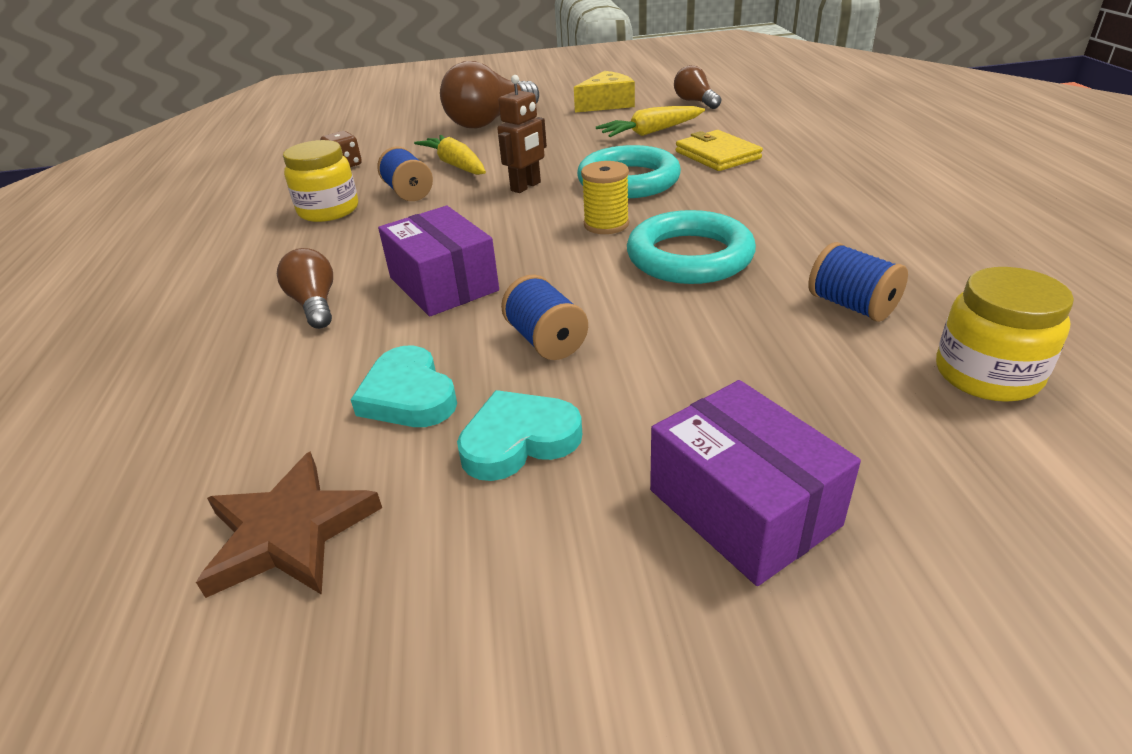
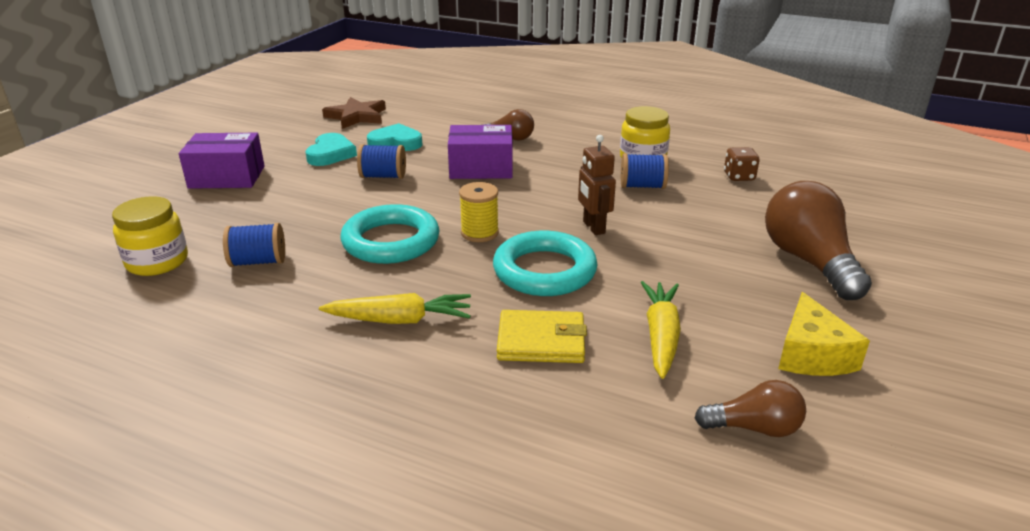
camera: 120 degrees right, 5 degrees down
(455, 165) = (683, 214): yellow carrot -> yellow carrot (400, 320)

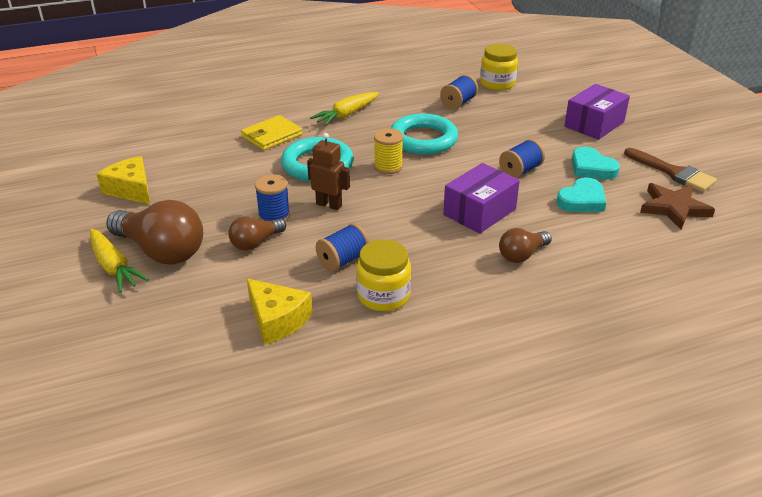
camera: 135 degrees right, 5 degrees up
(293, 128) = (673, 172): none -> brown brush
(660, 242) = (274, 216): none -> blue spool
(661, 336) = (217, 163): yellow carrot -> yellow carrot (114, 267)
(739, 176) = (277, 320): brown dice -> yellow cheese
(754, 428) = (143, 148): brown light bulb -> brown light bulb (256, 242)

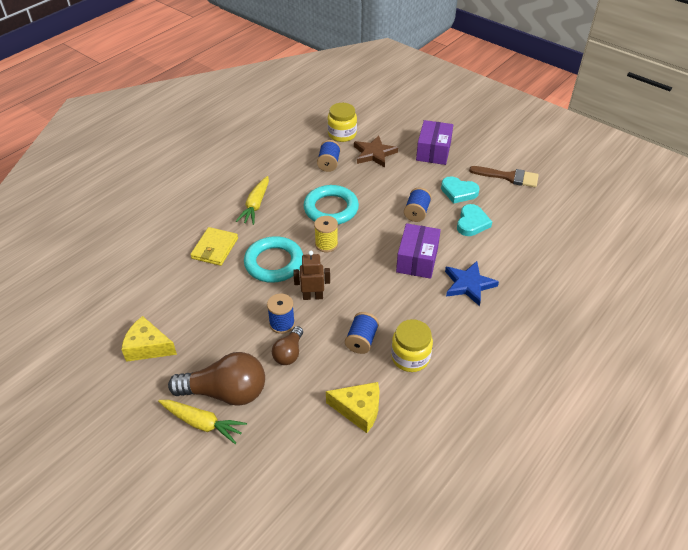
camera: 30 degrees left, 10 degrees up
(522, 255) = (468, 284): brown light bulb -> blue star
(674, 208) = (528, 207): brown star -> brown star (374, 153)

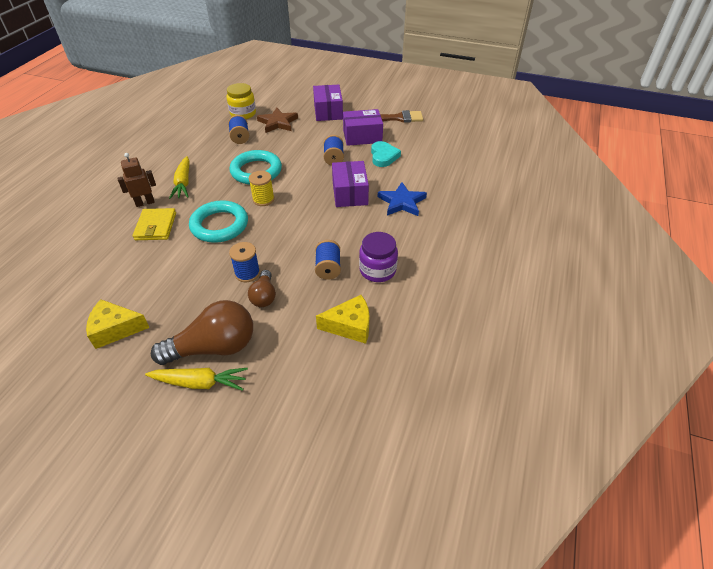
camera: 20 degrees left, 0 degrees up
(313, 296) = (268, 244): brown robot -> brown robot (145, 203)
(410, 357) = (377, 270): yellow jar -> purple jar
(458, 192) = (362, 136): turquoise heart -> purple box

